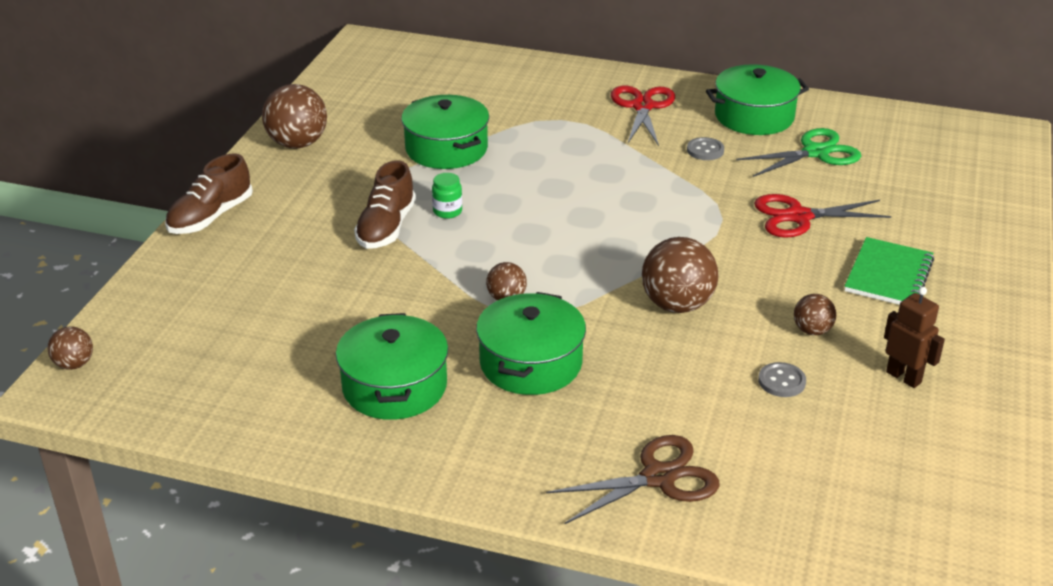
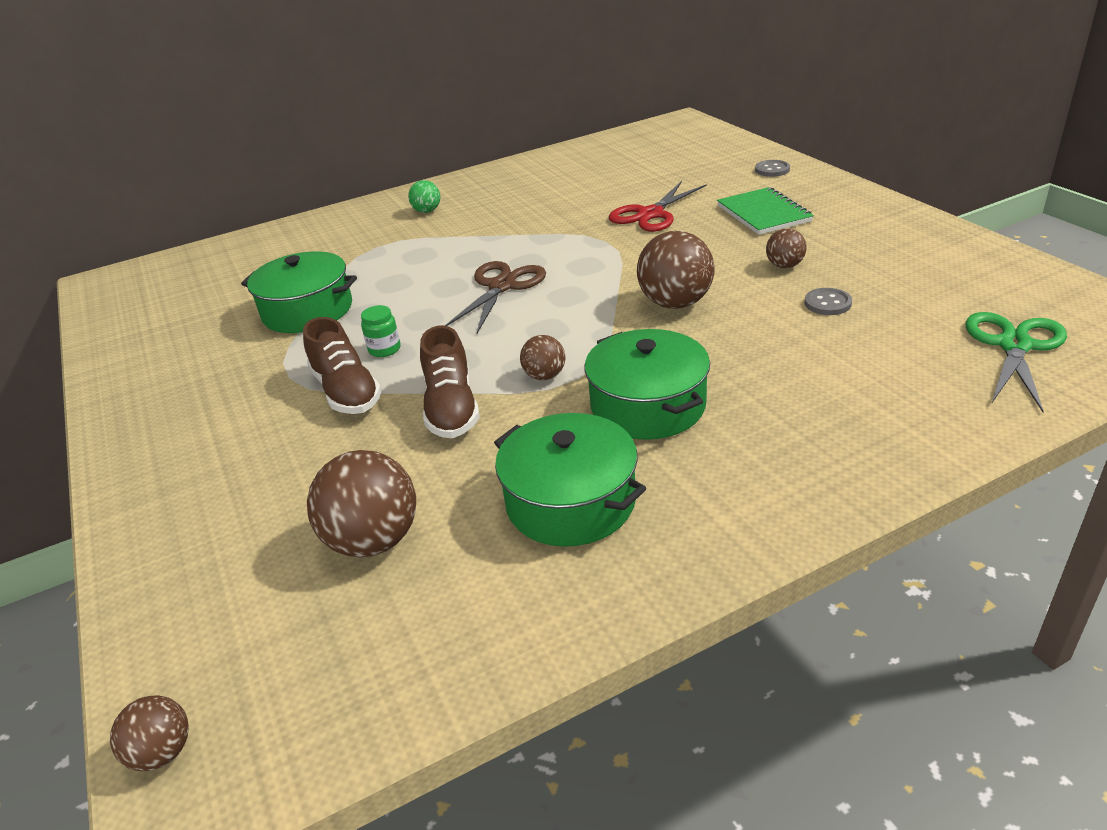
camera: 40 degrees left, 0 degrees up
(210, 217) = (132, 491): brown shoe -> brown shoe (451, 408)
(297, 144) = (144, 381): brown ball -> brown ball (373, 540)
(642, 107) = (427, 211): red scissors -> green ball
(658, 477) = (882, 414): brown scissors -> brown scissors (502, 286)
(705, 150) = (519, 212): grey button -> grey button (772, 170)
(754, 116) = (517, 180): green pot -> none
(815, 153) = (593, 179): green scissors -> green scissors (1014, 345)
(904, 377) = (883, 257): brown robot -> none

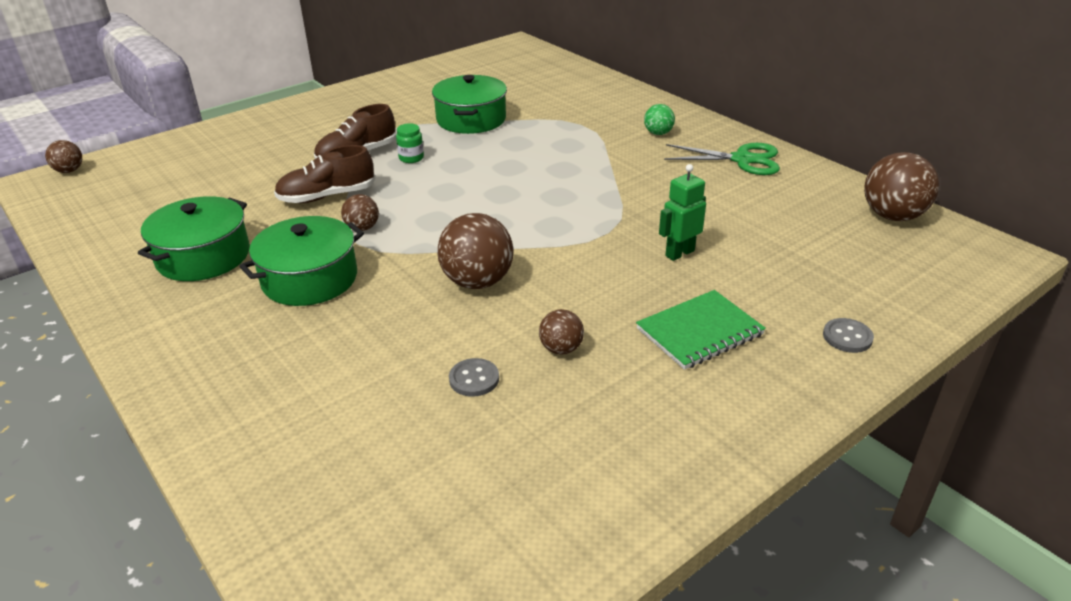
camera: 75 degrees right, 0 degrees up
(373, 540) = (194, 194): brown ball -> brown ball (892, 216)
(502, 286) = (510, 190): brown scissors -> none
(651, 214) = (679, 253): red scissors -> green robot
(1014, 345) = (369, 521): green scissors -> green scissors (742, 160)

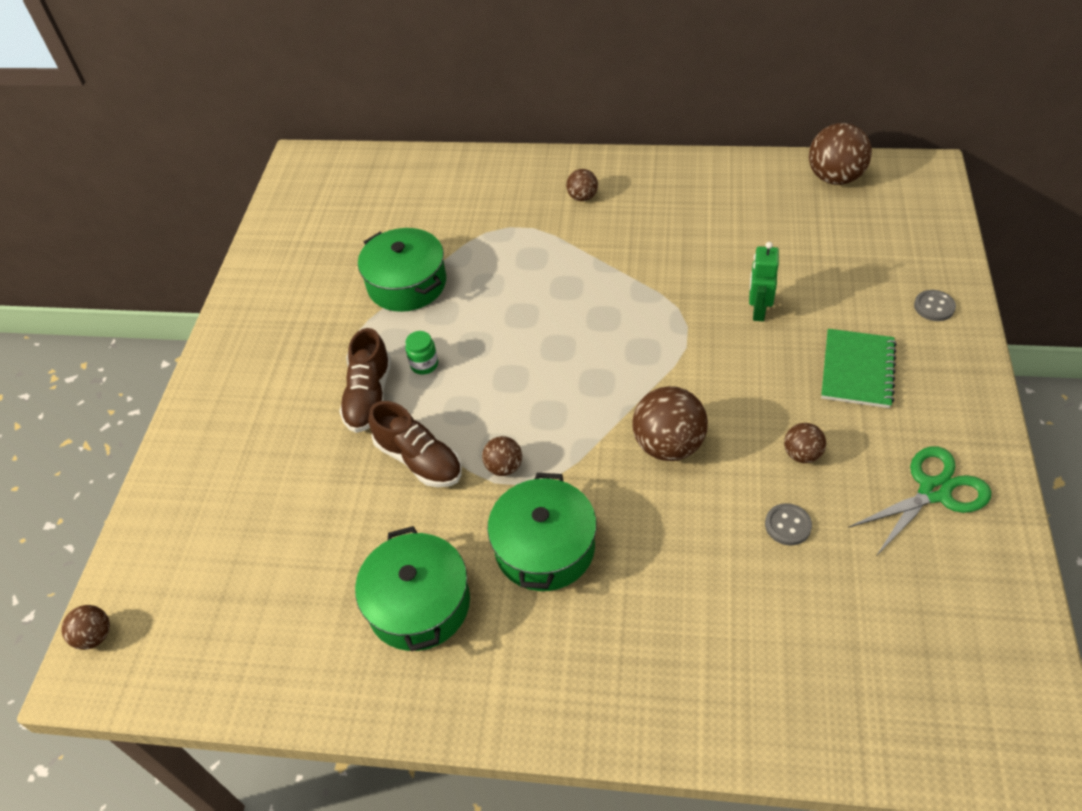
camera: 40 degrees left, 15 degrees up
(327, 196) = (419, 460): brown shoe -> brown shoe turned 75 degrees counterclockwise
(658, 133) = (582, 197): green ball -> brown ball
(742, 160) = (678, 186): green scissors -> green scissors (934, 491)

